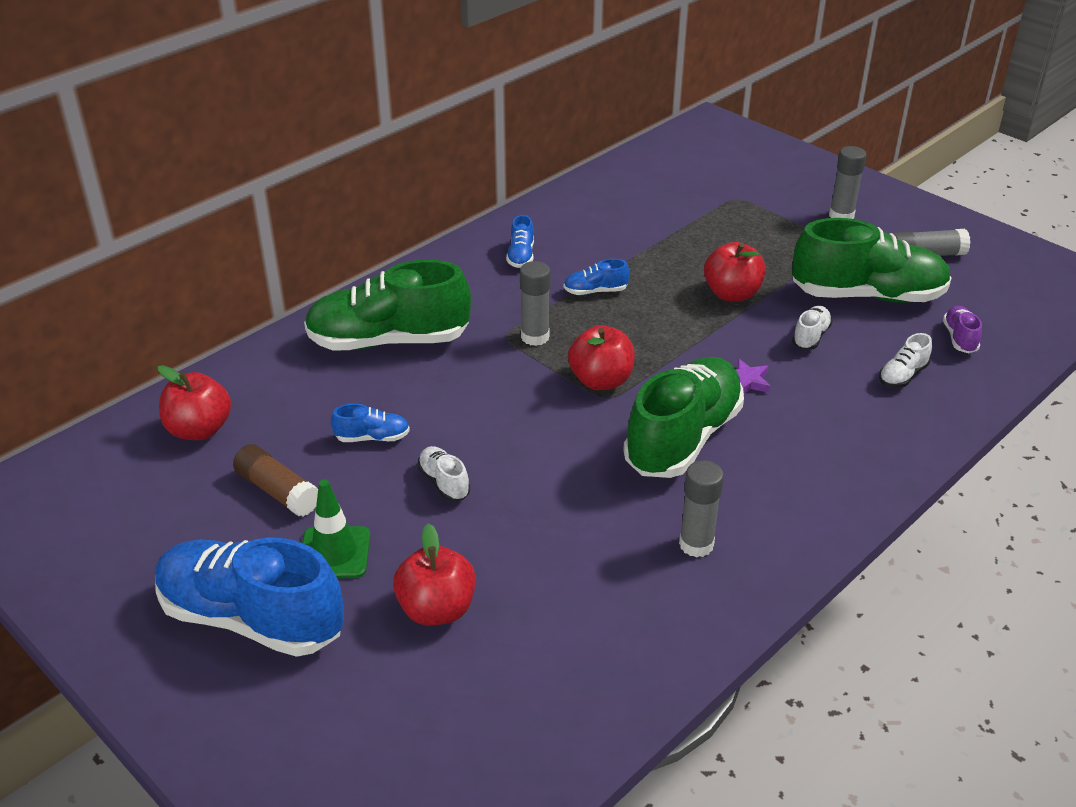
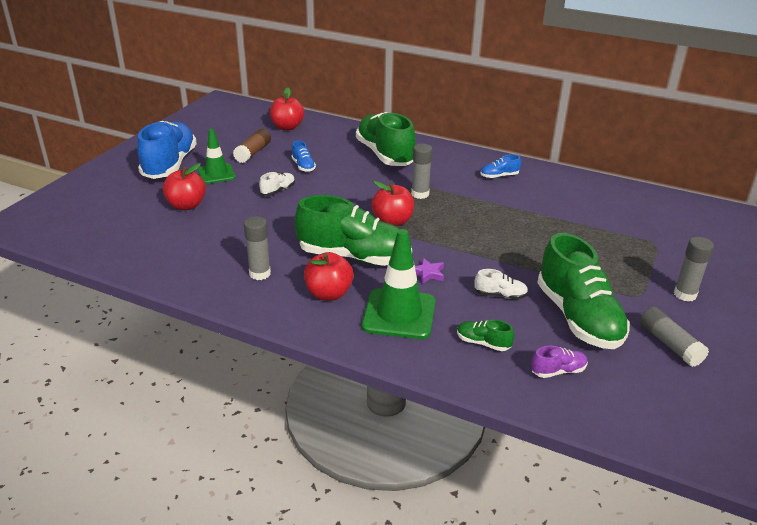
camera: 70 degrees right, 5 degrees down
(595, 291) = (483, 206): blue shoe -> none
(732, 294) = (525, 256): red apple -> red apple (328, 293)
(831, 427) = (399, 314): none -> green traffic cone
(902, 376) = (483, 343): white shoe -> green shoe

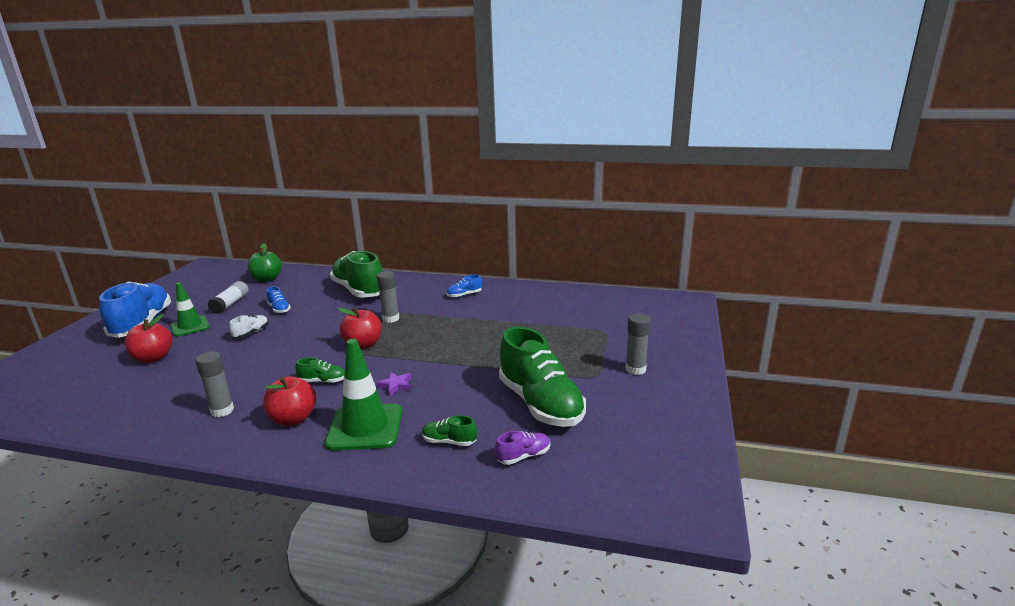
camera: 10 degrees left, 10 degrees down
(253, 153) = (230, 304): brown glue stick -> white glue stick
(287, 127) = (267, 279): red apple -> green apple
(354, 257) = (323, 381): green shoe -> green shoe, size x0.42
(500, 295) = (466, 395): white shoe -> none
(669, 344) = (626, 414): grey glue stick -> none

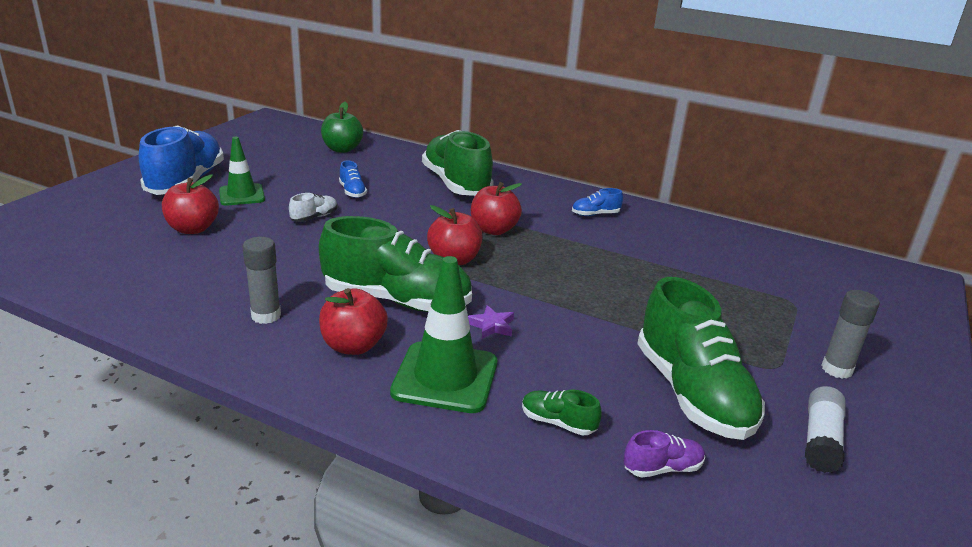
camera: 10 degrees right, 5 degrees up
(230, 304) = (294, 174): white glue stick -> white glue stick (821, 440)
(323, 381) = (397, 300): green shoe -> green shoe, size x2.37
(391, 318) = (493, 230): grey glue stick -> red apple

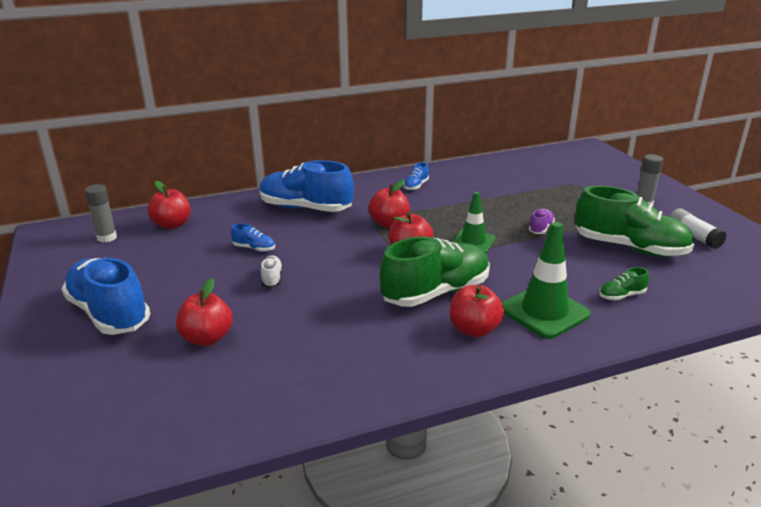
camera: 45 degrees left, 0 degrees up
(242, 195) = (181, 295): green traffic cone -> green traffic cone (473, 242)
(266, 316) = (394, 350): grey glue stick -> grey glue stick (107, 238)
(342, 149) = (172, 225): green apple -> red apple
(456, 184) = (305, 208): green shoe -> blue shoe
(492, 326) = (504, 273): purple star -> none
(662, 468) = (684, 285): purple shoe -> purple shoe (541, 228)

